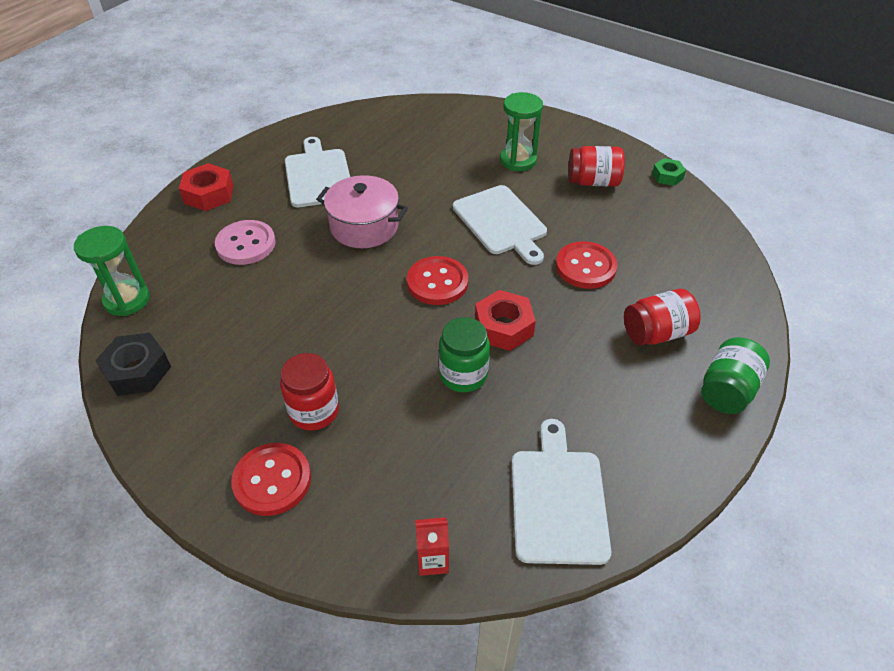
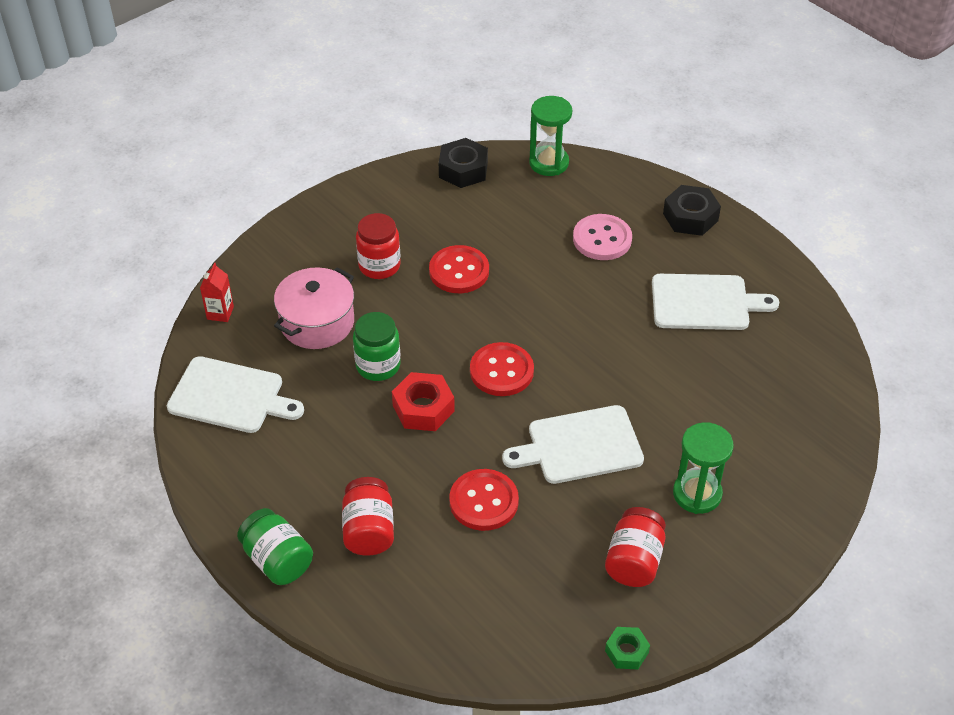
camera: 105 degrees right, 0 degrees up
(209, 194) = (690, 217): red nut -> black nut
(272, 480) = (326, 237): red button -> red button (459, 271)
(364, 226) = (605, 328): pink pot -> pink pot (317, 322)

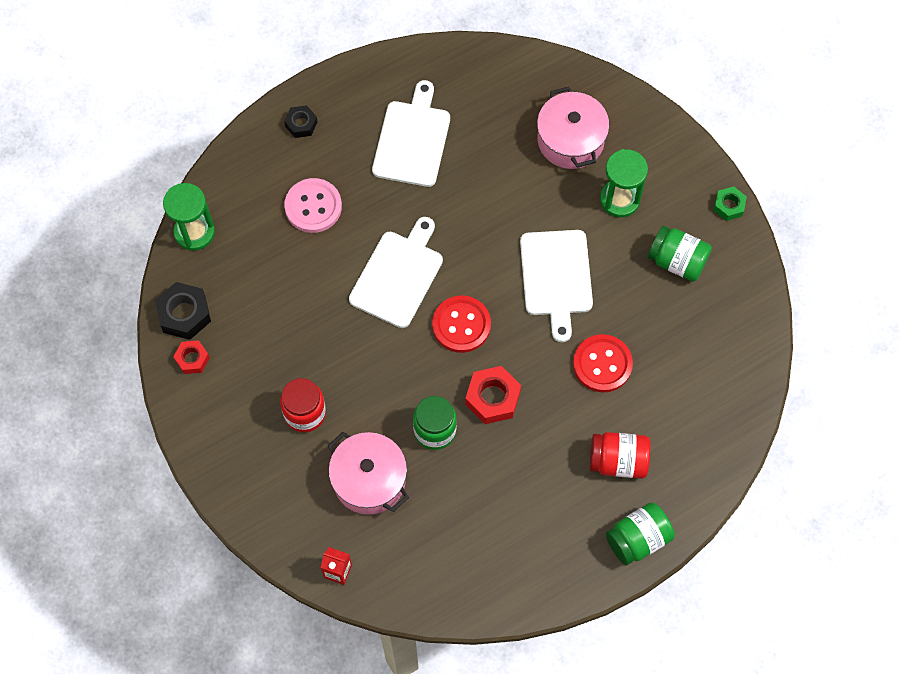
camera: 80 degrees left, 20 degrees up
(230, 396) = (448, 567): white cutting board -> white cutting board (398, 275)
(419, 182) = (192, 359): none -> red nut
(459, 271) = (328, 341): red button -> none
(626, 651) = (757, 285): green nut -> green nut (729, 206)
(634, 561) = (677, 261): red jar -> green jar
(690, 217) = (301, 124): black nut -> black nut, size x0.61
(757, 438) = (570, 140): none -> pink pot

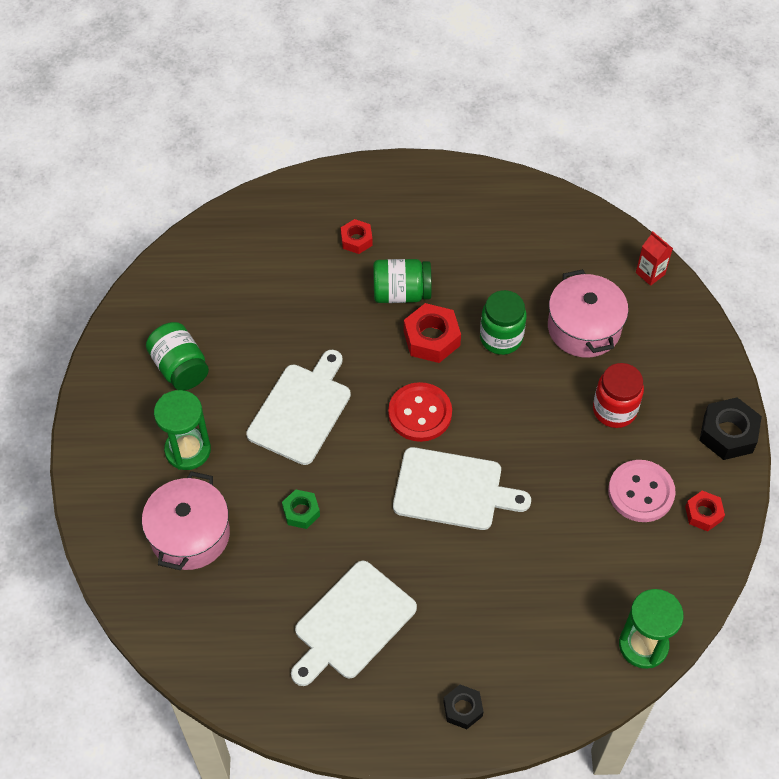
camera: 150 degrees left, 10 degrees down
(184, 314) = (692, 562): black nut -> black nut (728, 434)
(313, 206) = (500, 606): pink button -> pink button (641, 492)
(398, 275) = (453, 490): white cutting board -> white cutting board turned 135 degrees counterclockwise
(602, 364) = (314, 317): red button -> none
(618, 461) = (356, 240): red jar -> red nut
(638, 539) = (382, 180): green jar -> green jar (401, 293)
(729, 206) = (92, 391): green nut -> green nut (301, 512)

